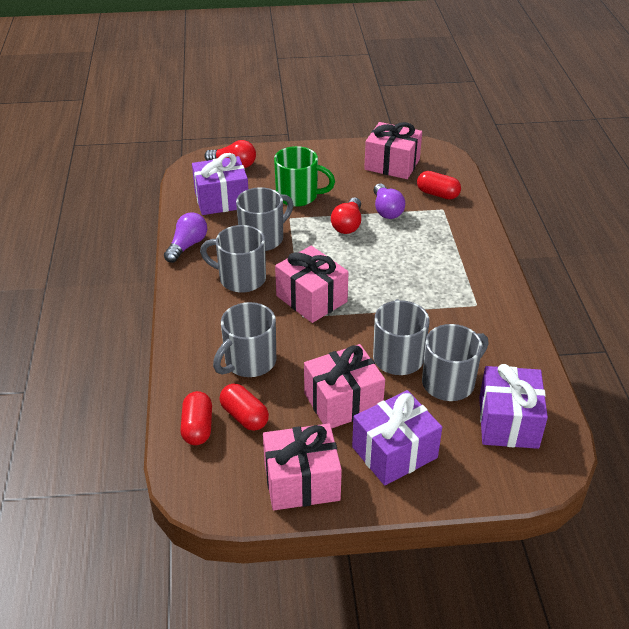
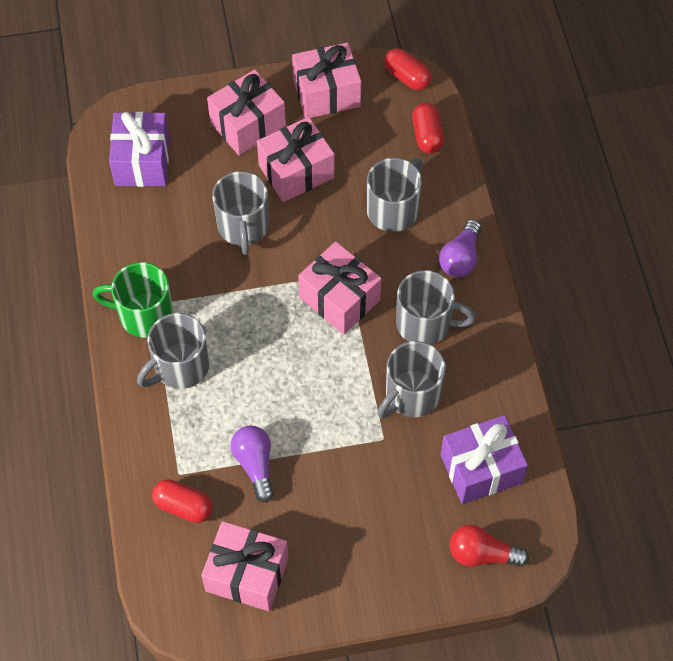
camera: 175 degrees right, 20 degrees up
(187, 246) = (502, 374): purple light bulb -> purple light bulb (460, 258)
(244, 416) = (386, 150): red capsule -> red capsule (407, 77)
(298, 196) = (377, 486): green mug -> green mug (144, 315)
(348, 225) = (305, 430): red light bulb -> none
(394, 452) = (248, 125): purple gift -> pink gift
(449, 382) = (193, 200): grey mug -> grey mug (180, 367)

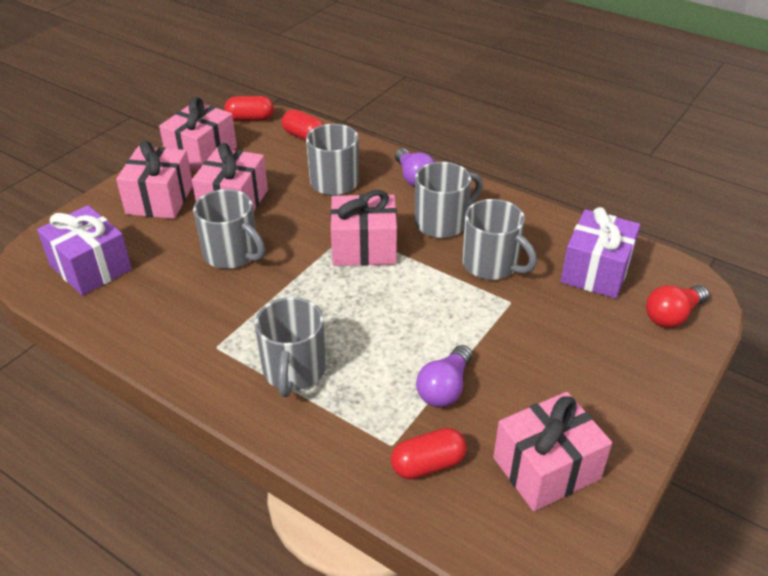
camera: 45 degrees left, 20 degrees down
(144, 315) = (215, 359): green mug -> none
(255, 464) = (444, 388): purple light bulb -> purple light bulb turned 90 degrees counterclockwise
(411, 395) = (491, 265): grey mug -> grey mug turned 45 degrees counterclockwise

